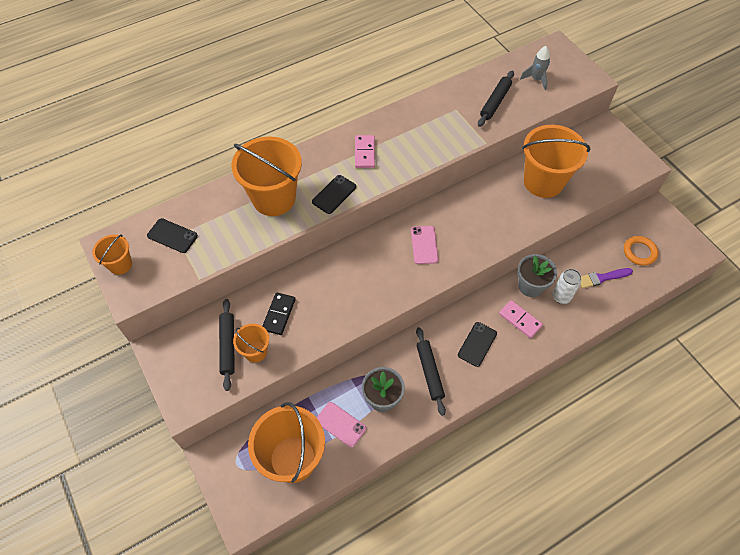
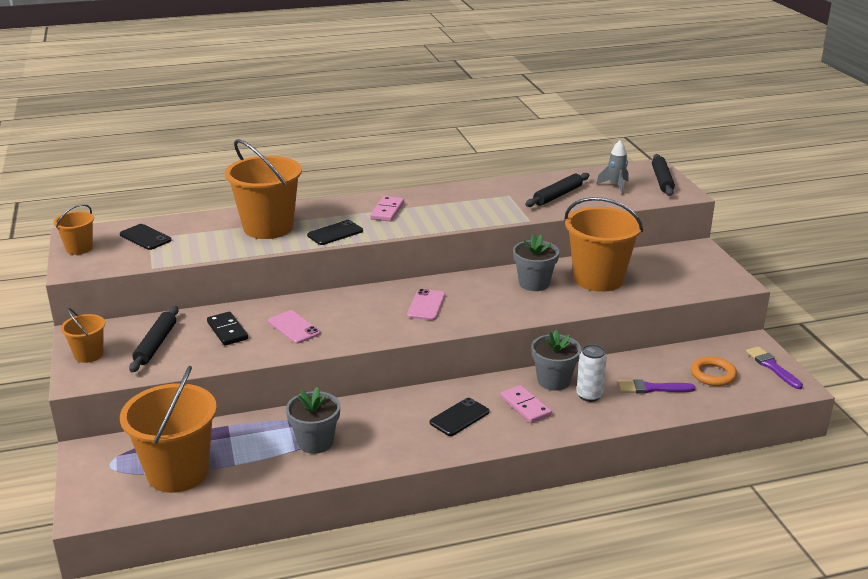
camera: 15 degrees right, 30 degrees down
(255, 351) = (183, 353): orange bucket -> orange bucket (88, 355)
(279, 314) = (227, 331): black domino -> black domino turned 60 degrees counterclockwise
(340, 424) = (252, 454): pink phone -> pink phone (294, 327)
(429, 372) = (386, 430): black rolling pin -> black rolling pin (662, 180)
(497, 198) = (534, 283): none -> grey flower pot
(677, 233) = (772, 367): none -> purple brush

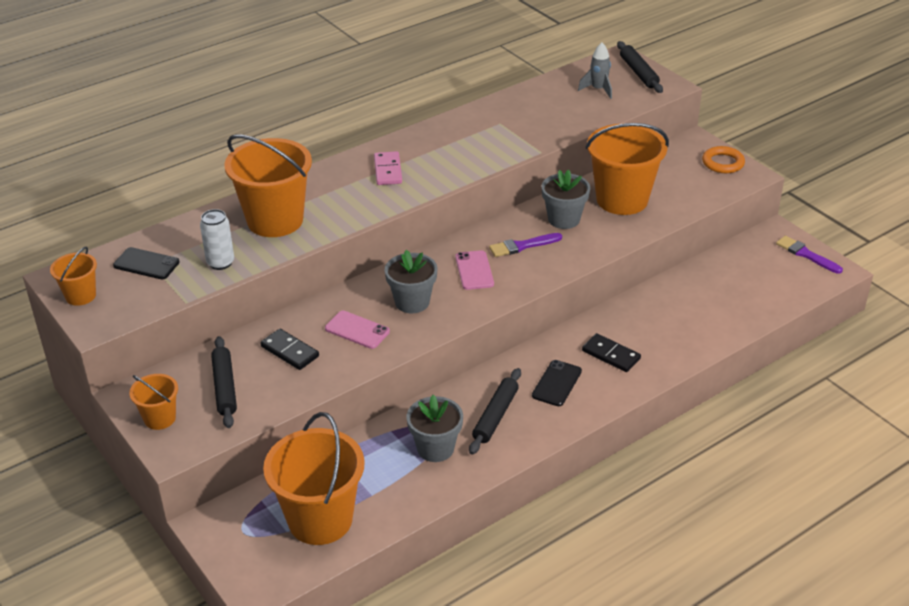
camera: 20 degrees left, 10 degrees up
(335, 233) = (352, 212): black phone -> none
(525, 406) = (611, 355): pink domino -> black domino
(553, 381) = (621, 320): grey flower pot -> grey flower pot (412, 302)
(558, 195) = (549, 113): black rolling pin -> black rolling pin (495, 416)
(589, 395) = (662, 328): white can -> white can (220, 263)
(652, 388) = (714, 305): purple brush -> purple brush (522, 246)
(713, 374) = (759, 276): orange ring -> orange ring (723, 163)

